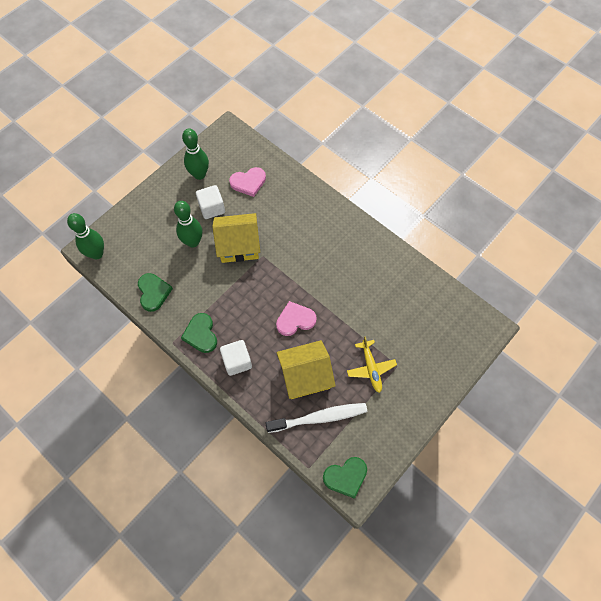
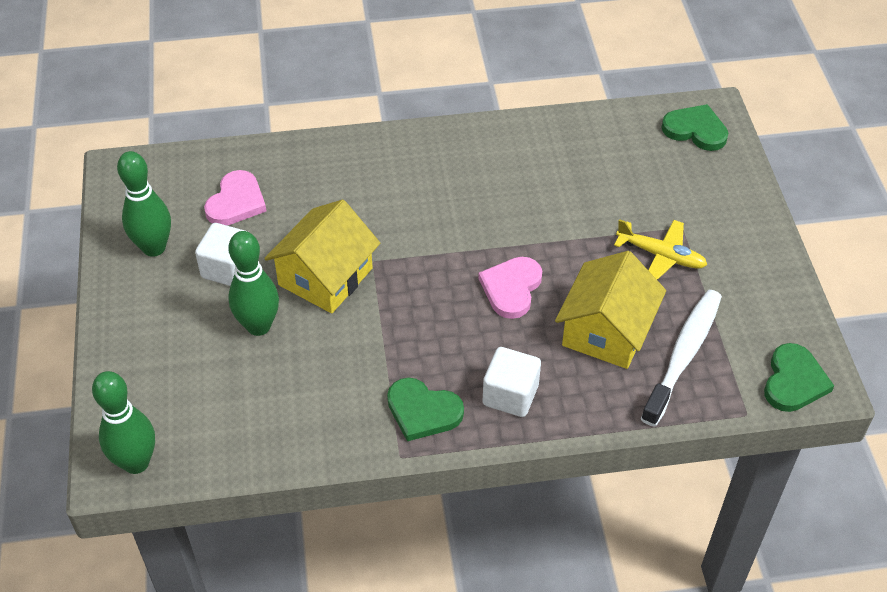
camera: 50 degrees left, 15 degrees down
(153, 292) = (289, 428): green heart -> green heart (695, 130)

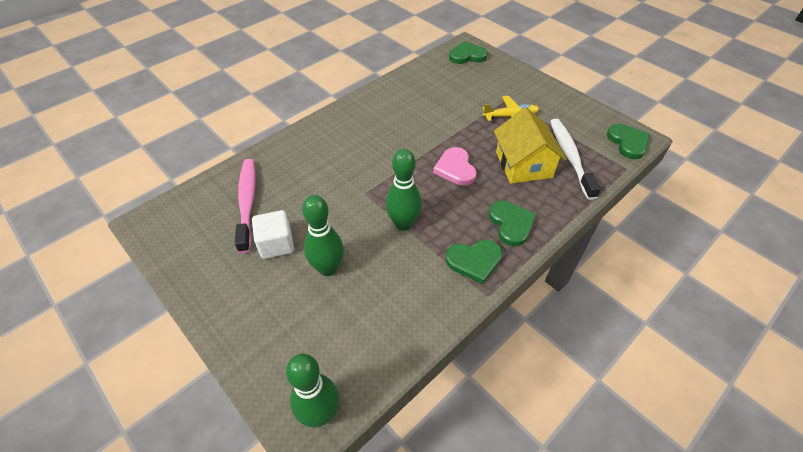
camera: 35 degrees left, 0 degrees up
(154, 248) = (211, 258): green bowling pin -> green bowling pin (403, 224)
(236, 202) = (247, 202): pink heart -> pink toothbrush
(325, 276) = (344, 216): yellow house -> none
(510, 395) = (511, 224): white cube -> green heart

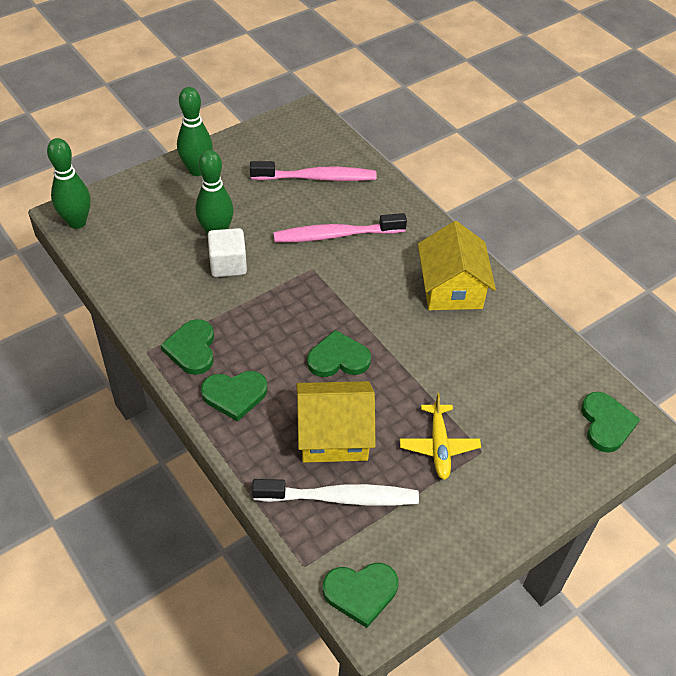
camera: 95 degrees right, 0 degrees up
(276, 244) = (256, 198): white cube -> white cube (228, 264)
(323, 182) = (335, 235): none -> pink toothbrush
(373, 116) = (451, 288): none -> yellow house
(403, 224) = (259, 296): green bowling pin -> green bowling pin (197, 170)
(455, 168) = (338, 358): pink heart -> green heart

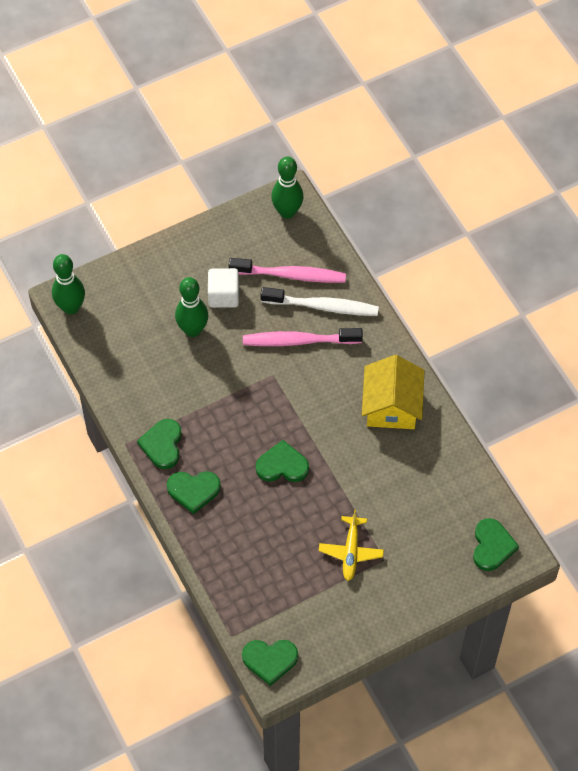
camera: 10 degrees right, 10 degrees up
(197, 170) = (181, 257): green bowling pin -> green bowling pin (287, 212)
(228, 264) = (200, 364): white cube -> white cube (223, 295)
(333, 435) = (268, 533): yellow house -> none
(340, 498) = (266, 586): white toothbrush -> white toothbrush (323, 306)

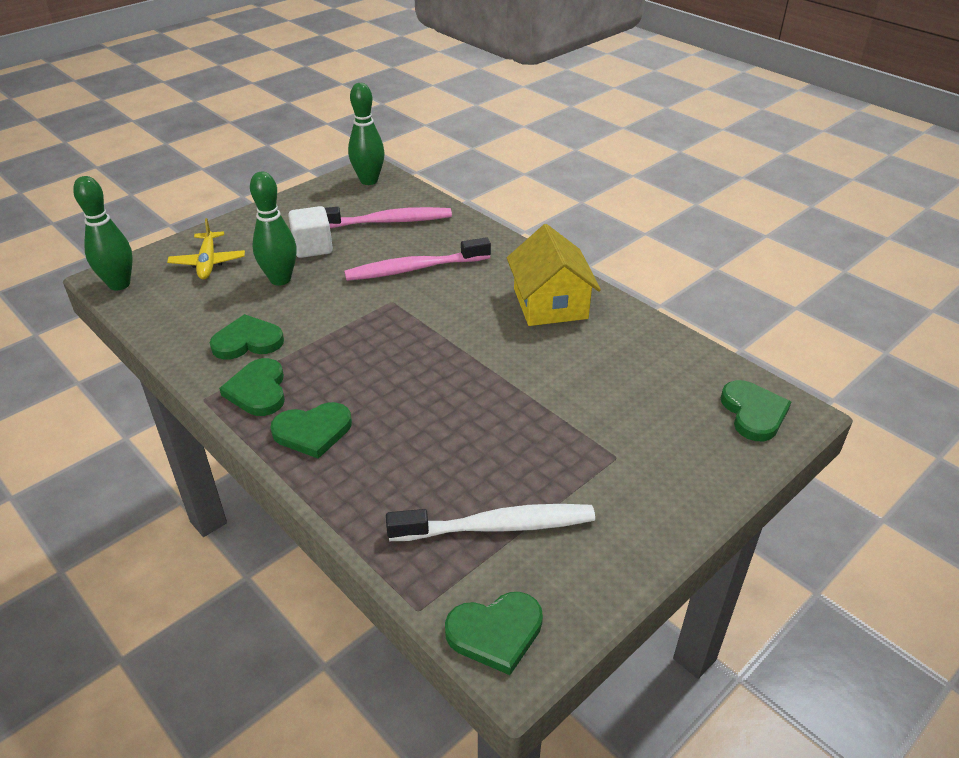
camera: 15 degrees left, 20 degrees down
(282, 465) = (432, 382): green heart -> green heart (247, 341)
(323, 306) = (433, 239): white toothbrush -> white toothbrush (498, 526)
(351, 551) = (565, 457): yellow plane -> yellow plane (208, 262)

